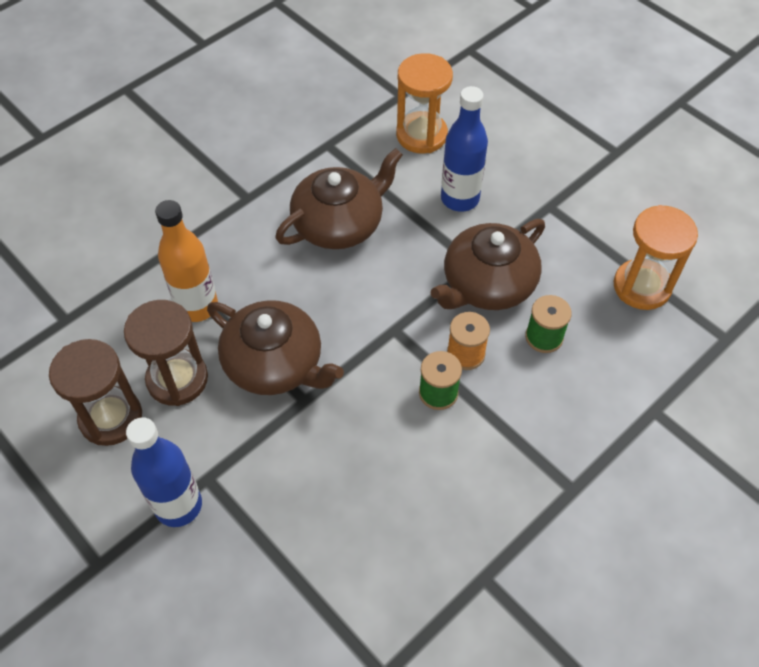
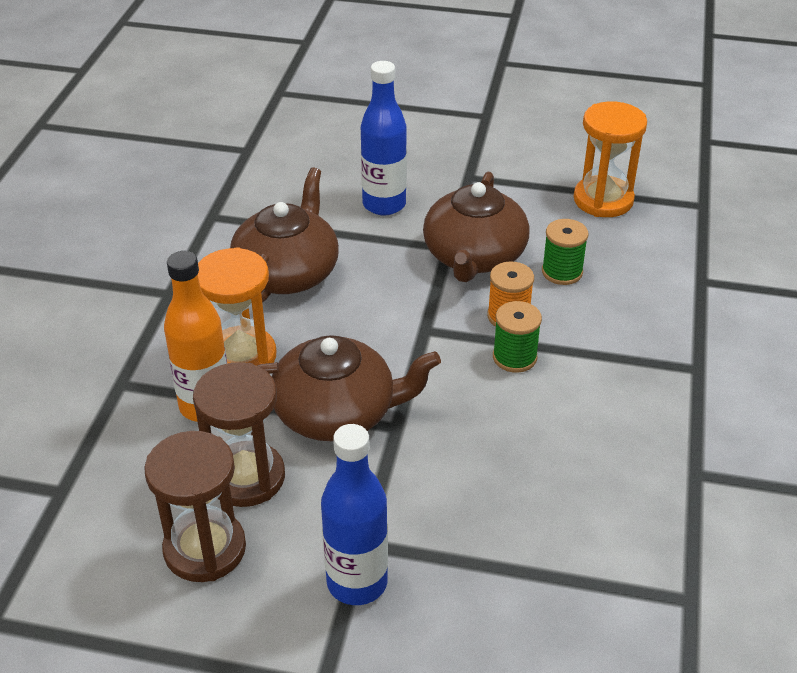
camera: 35 degrees left, 15 degrees down
(421, 135) = (299, 172): orange hourglass -> orange hourglass (241, 357)

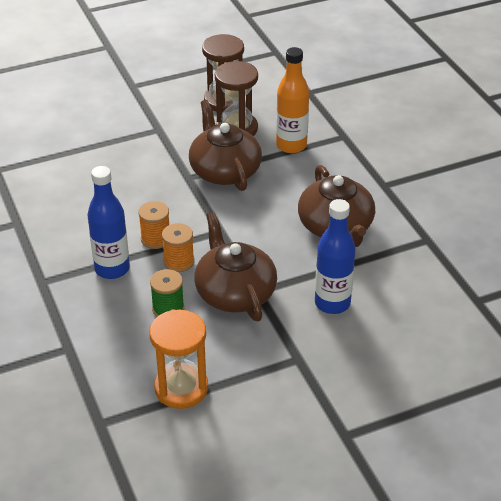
camera: 145 degrees right, 0 degrees up
(241, 357) = (303, 173): orange hourglass -> none
(337, 412) = (224, 170): brown teapot -> brown teapot turned 105 degrees clockwise
(357, 582) = (148, 117): blue bottle -> blue bottle (112, 269)
(514, 357) = (155, 239): green spool -> orange spool

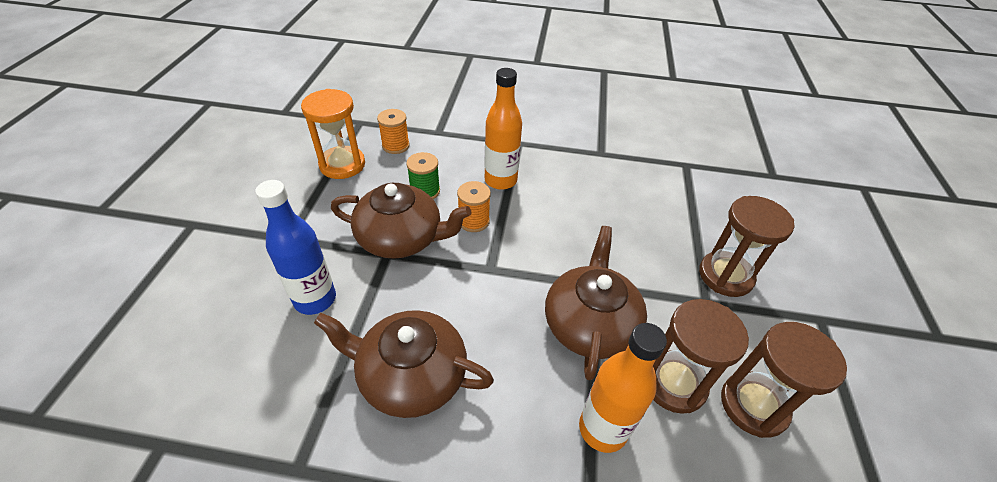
camera: 120 degrees right, 5 degrees up
(112, 269) = (500, 180): blue bottle -> orange bottle
(126, 126) = (725, 276): none -> brown hourglass
(155, 239) = (516, 220): orange spool -> orange spool (395, 146)
(224, 170) = (590, 323): brown teapot -> brown teapot turned 90 degrees counterclockwise

